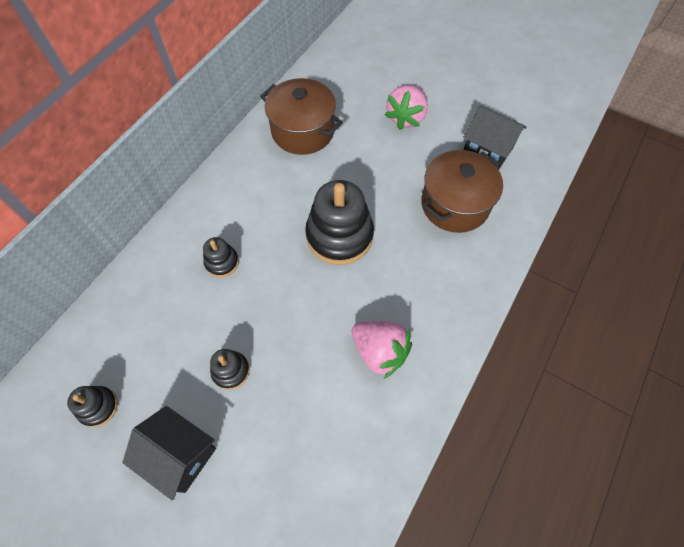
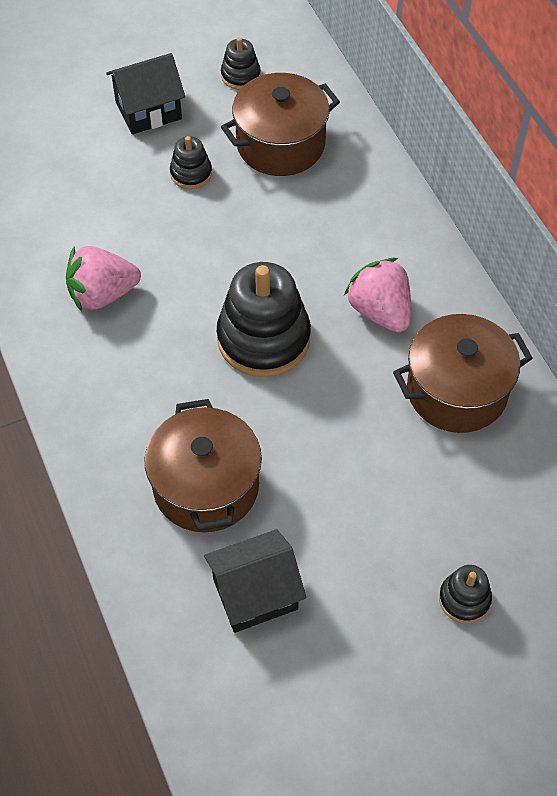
camera: 125 degrees right, 5 degrees down
(163, 327) = (280, 144): none -> brown pot
(222, 262) = (318, 218): black stacking toy -> black stacking toy (464, 599)
(406, 118) = (391, 531): pink strawberry -> pink strawberry (380, 311)

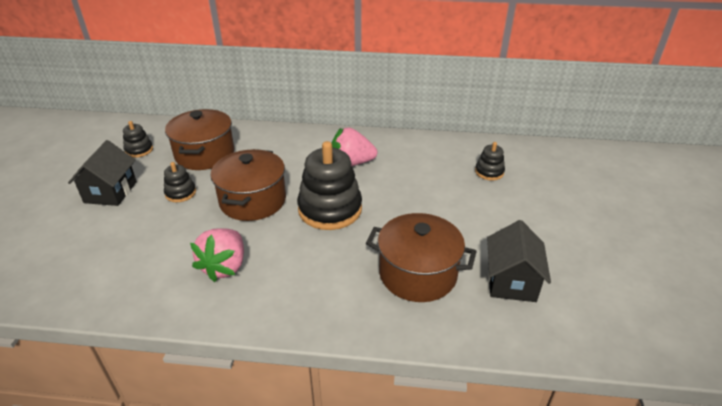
camera: 60 degrees left, 20 degrees down
(457, 391) = (422, 158): brown pot -> brown pot (253, 201)
(464, 599) = (552, 202): black stacking toy -> black stacking toy (489, 172)

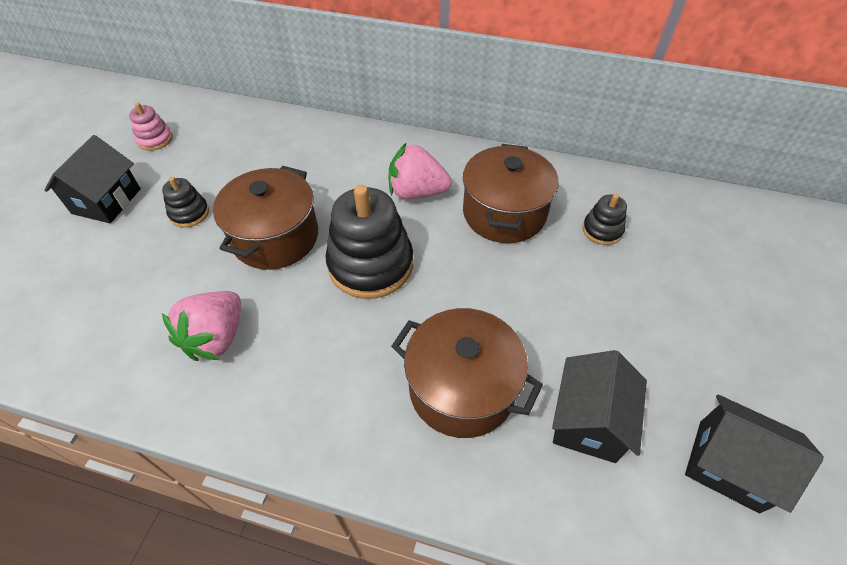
camera: 10 degrees right, 15 degrees up
(139, 150) = (155, 139): black stacking toy -> pink stacking toy
(205, 154) = (233, 155): brown pot -> brown pot (504, 213)
(610, 293) = (728, 465): none -> black house

